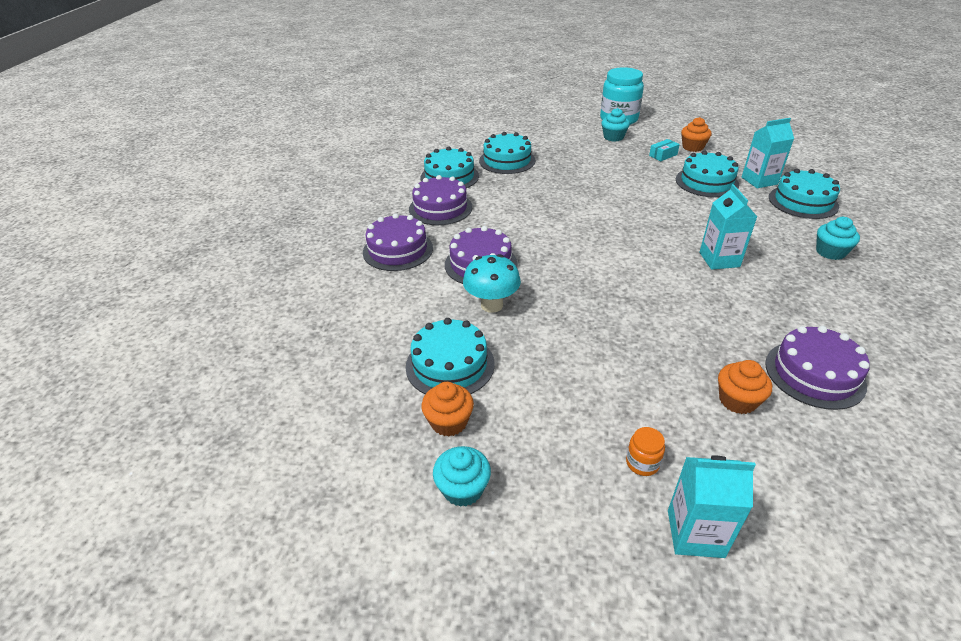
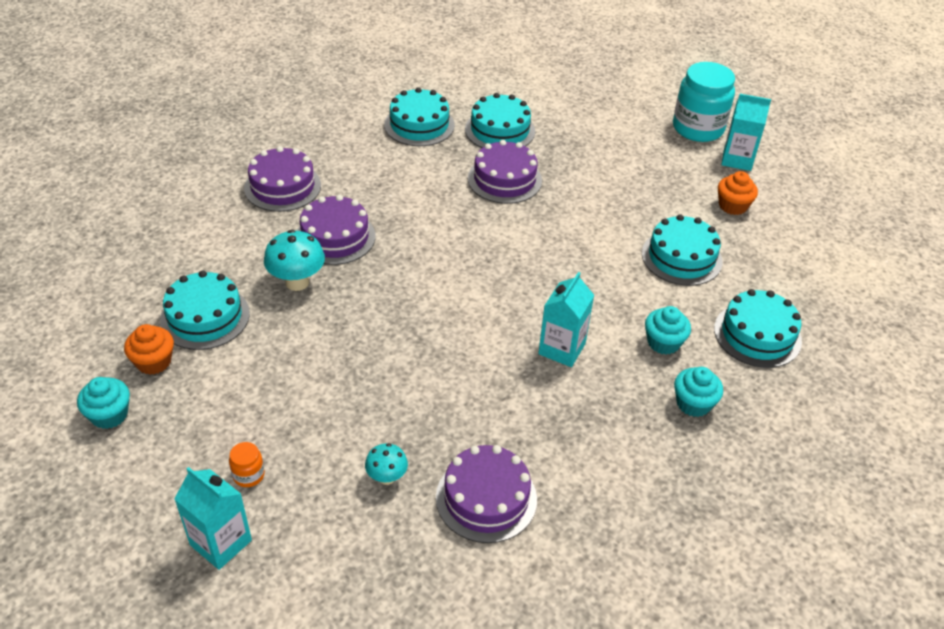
camera: 30 degrees right, 5 degrees up
(440, 208) = (369, 158): purple cake -> purple cake (504, 179)
(613, 137) = (656, 151): turquoise cupcake -> turquoise cupcake (663, 342)
(663, 155) = (681, 200): turquoise box -> none
(737, 400) = (387, 477): orange cupcake -> turquoise mushroom
(759, 181) = (746, 285): turquoise carton -> turquoise carton (737, 159)

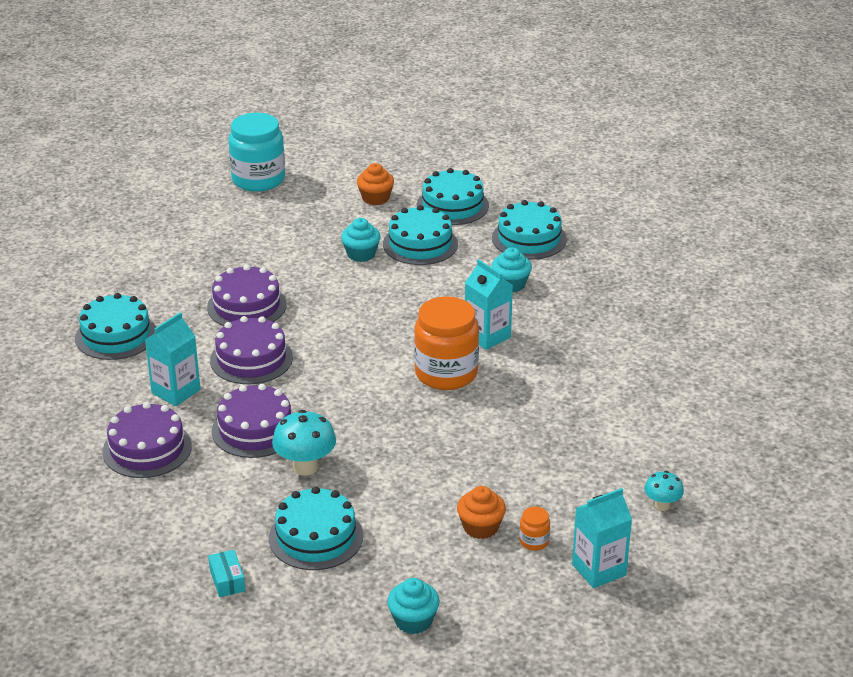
camera: 65 degrees left, 10 degrees down
(134, 281) = (227, 580): none -> turquoise box
(154, 362) = (358, 581): orange cupcake -> orange cupcake (480, 527)
(387, 477) = (575, 463): turquoise mushroom -> turquoise mushroom (662, 505)
(482, 335) = (446, 373): none -> orange jar
(486, 498) = (621, 417): purple cake -> purple cake (251, 359)
(500, 130) = (168, 288): turquoise cake -> turquoise cake (452, 205)
(693, 403) = (581, 291): turquoise cupcake -> turquoise cupcake (361, 254)
(737, 159) = (317, 175): turquoise carton -> turquoise carton (176, 391)

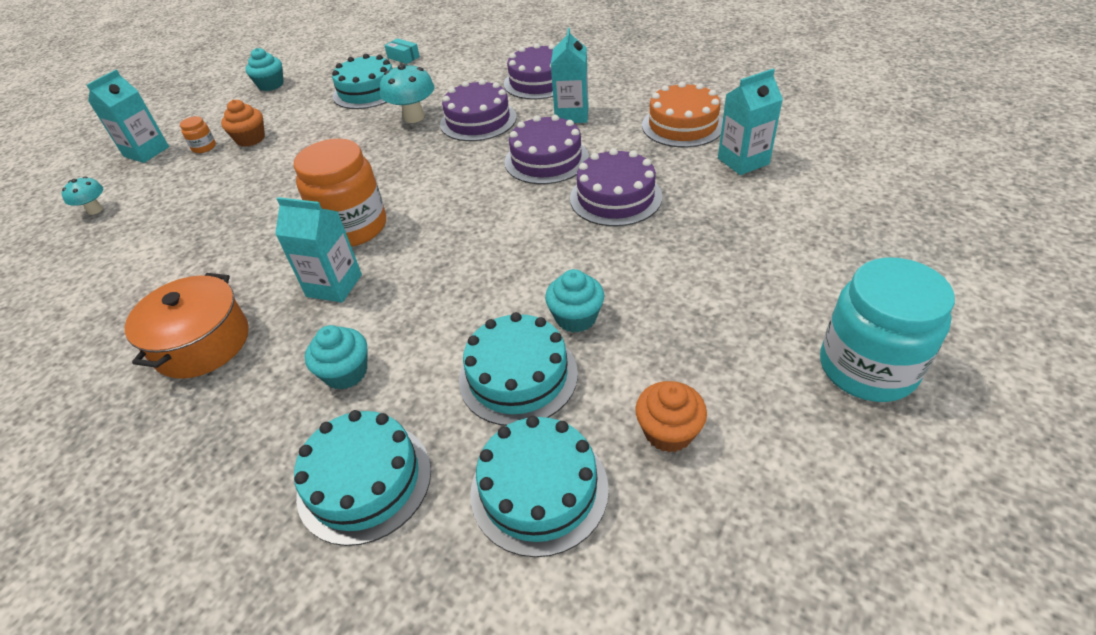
camera: 150 degrees right, 10 degrees up
(116, 335) = (682, 125): turquoise cake -> orange cake
(130, 288) = (743, 161): none -> turquoise carton
(592, 338) = (202, 343): none -> orange pot

